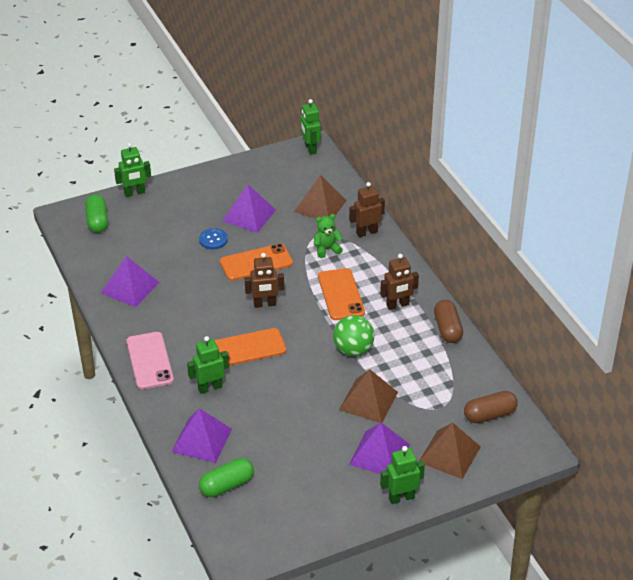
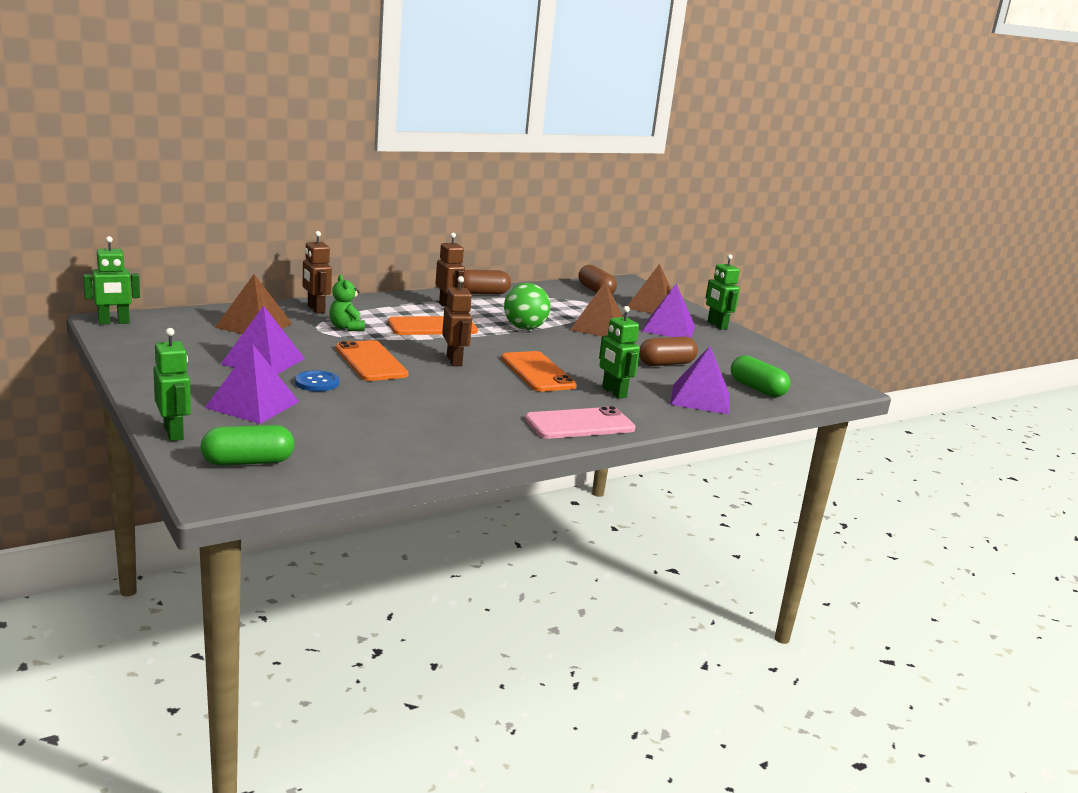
camera: 100 degrees left, 20 degrees down
(130, 287) = (426, 436): purple pyramid -> purple pyramid (252, 404)
(279, 433) = (666, 364): none -> brown capsule

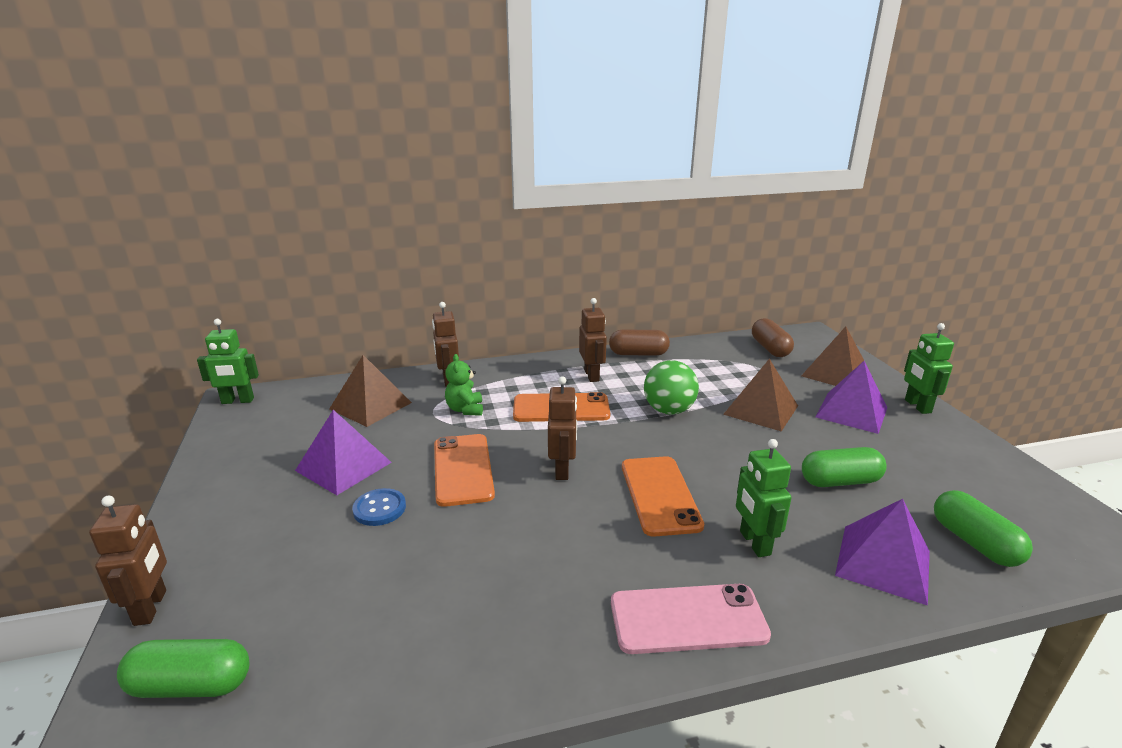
camera: 20 degrees right, 5 degrees up
(174, 433) = (151, 607): green robot -> brown robot
(252, 404) = (280, 550): purple pyramid -> none
(666, 364) = (840, 481): brown capsule -> green capsule

